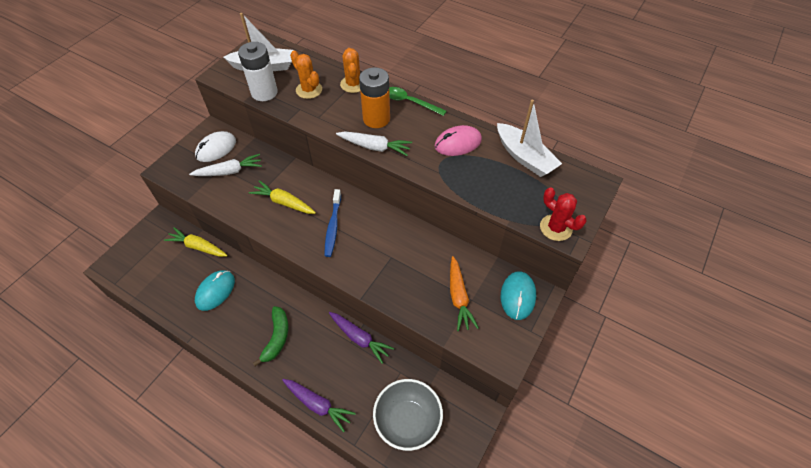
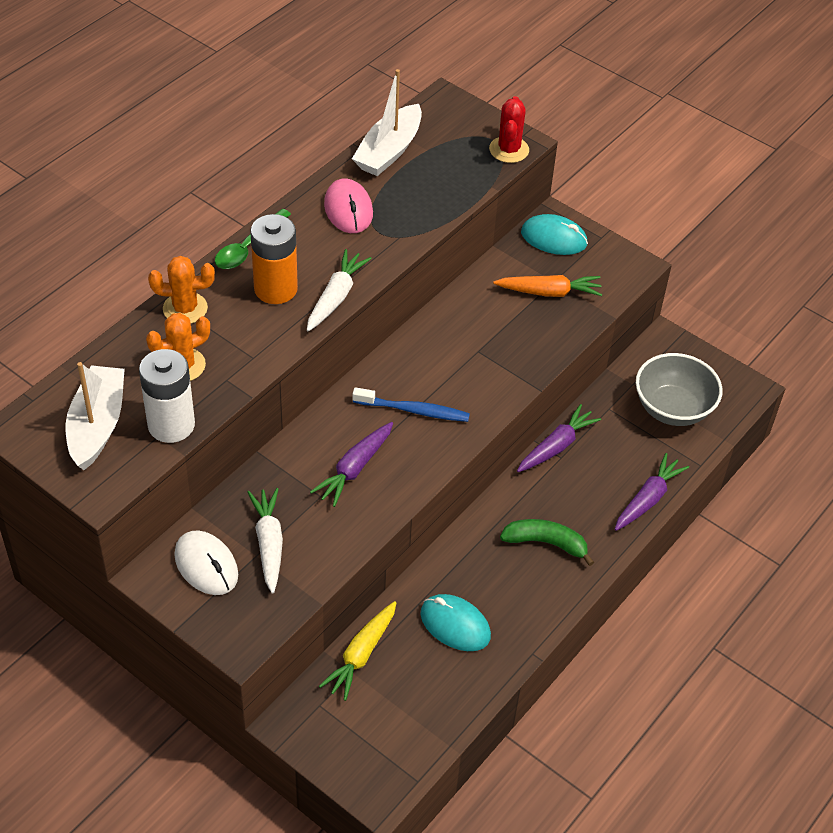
camera: 85 degrees left, 5 degrees down
(284, 202) = (354, 469): yellow carrot -> purple carrot
(524, 157) = (389, 151): white boat -> white boat turned 150 degrees clockwise
(556, 228) = (509, 150): red cactus -> red cactus turned 45 degrees counterclockwise

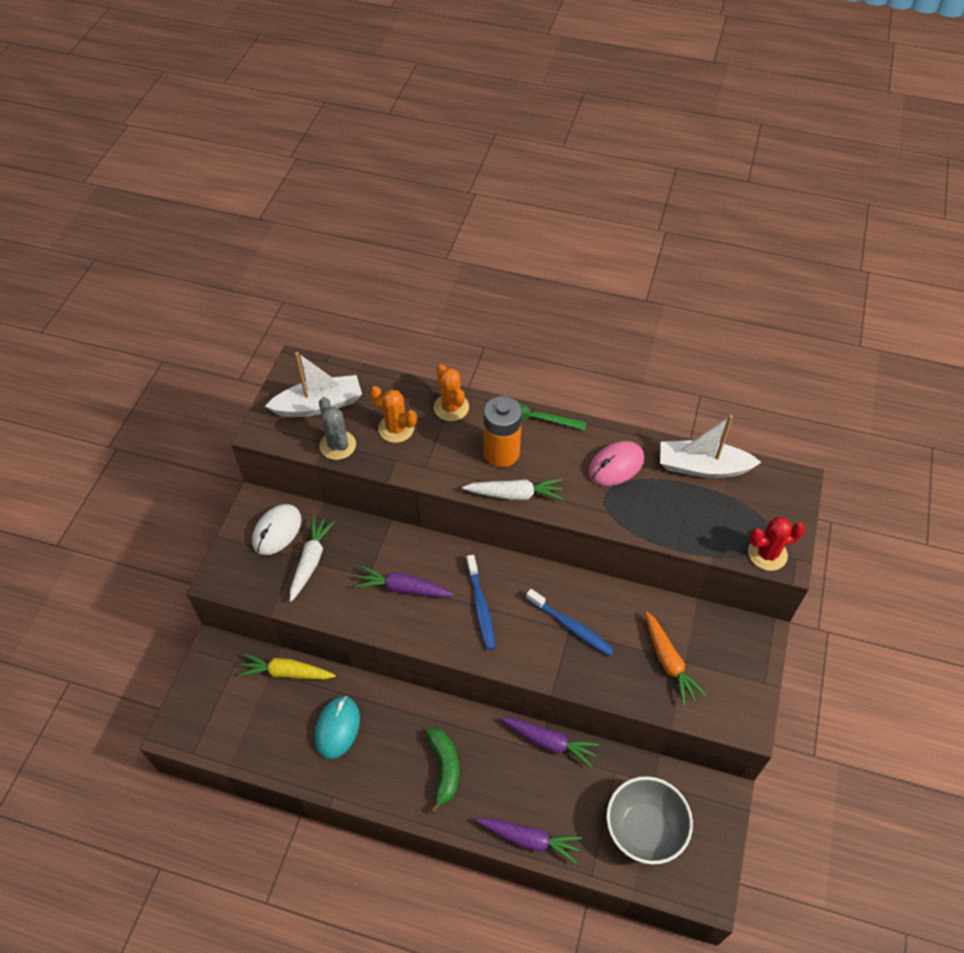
camera: 70 degrees right, 5 degrees up
(171, 425) = (338, 445): white battery -> grey cactus
(269, 543) = (311, 561): white carrot -> white carrot turned 45 degrees counterclockwise
(475, 347) = (571, 626): none -> blue toothbrush
(554, 238) = (737, 643): turquoise mouse -> none

